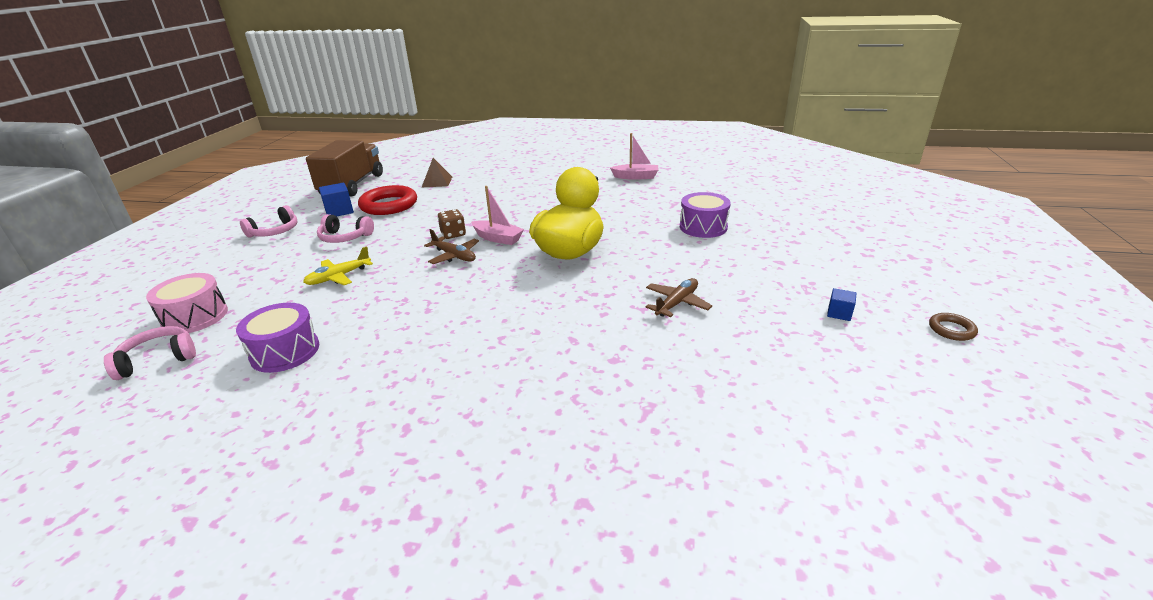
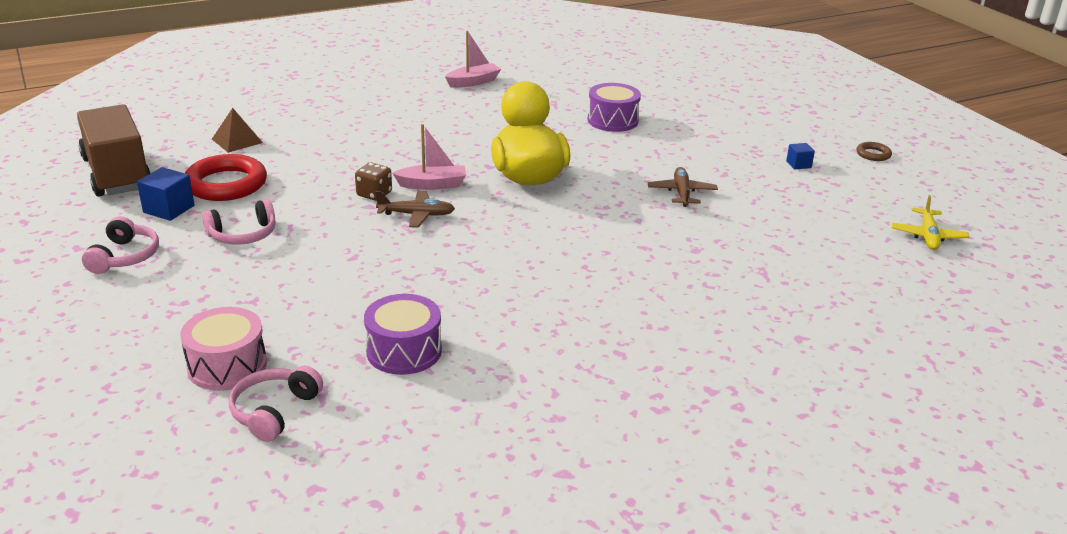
camera: 40 degrees left, 0 degrees up
(338, 277) = (323, 274): yellow plane -> yellow plane (928, 236)

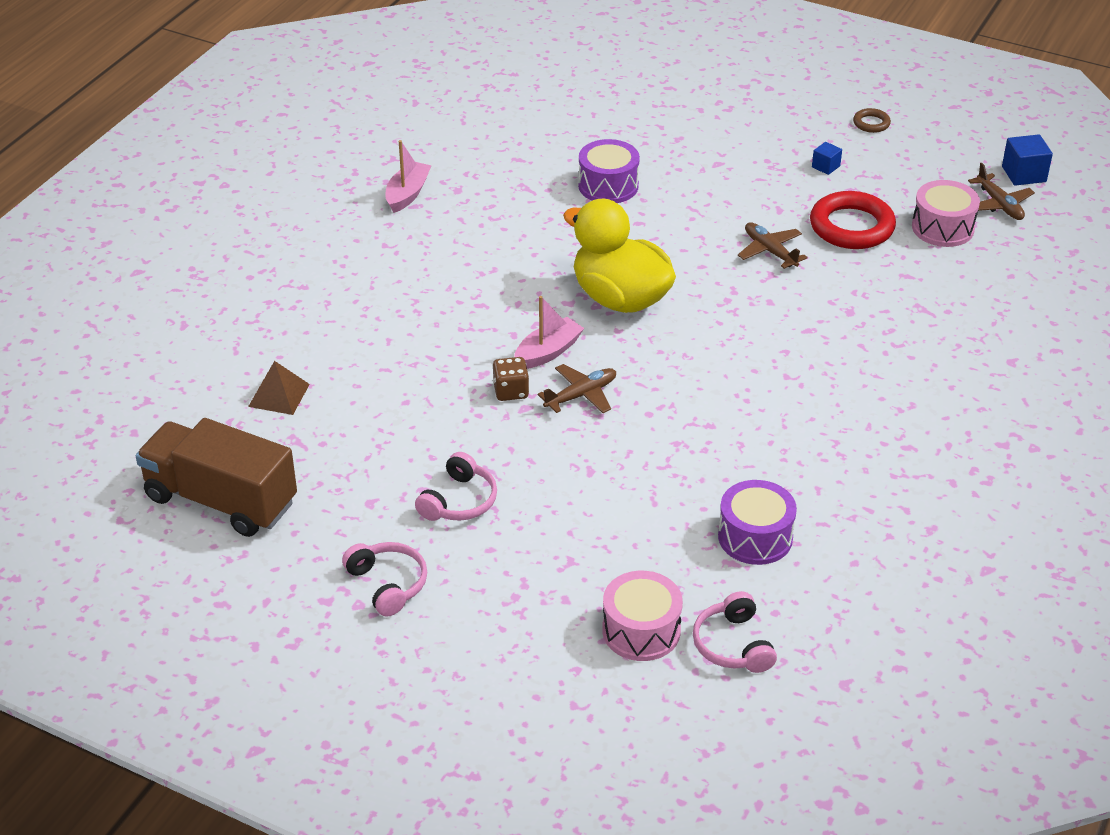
camera: 35 degrees left, 10 degrees up
(169, 209) = (343, 512): blue cube -> blue cube (1024, 174)
(226, 184) = (353, 454): red ring -> red ring (851, 227)
(853, 231) = (942, 228): none -> pink drum
(928, 236) = (999, 204): yellow plane -> brown plane

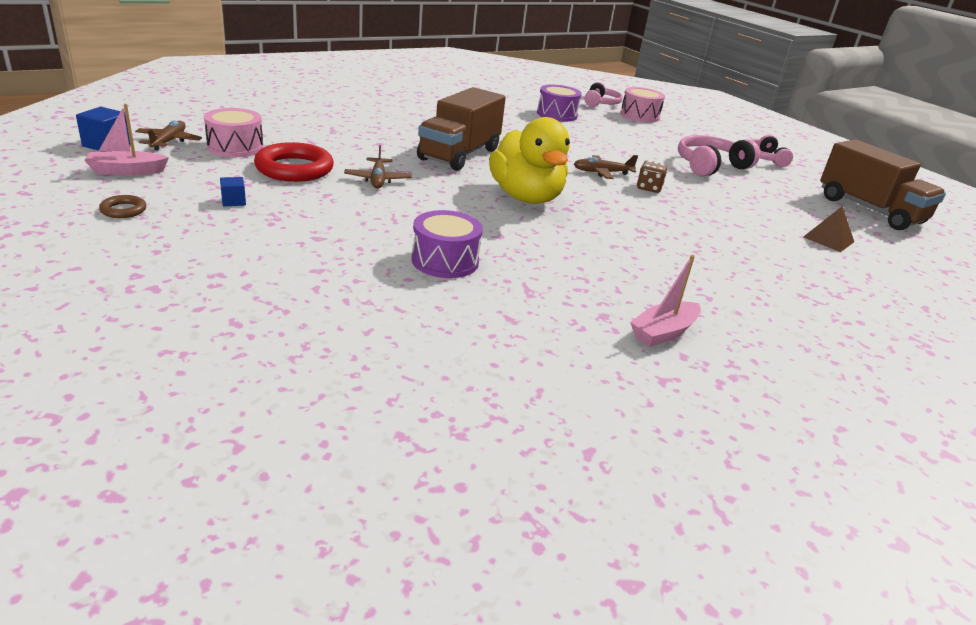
camera: 155 degrees left, 10 degrees down
(459, 501) = (710, 166): pink headphones -> pink headphones, size x1.50
(548, 352) = (607, 194): pink boat -> pink boat (127, 171)
(755, 339) = (459, 154): none -> brown truck

